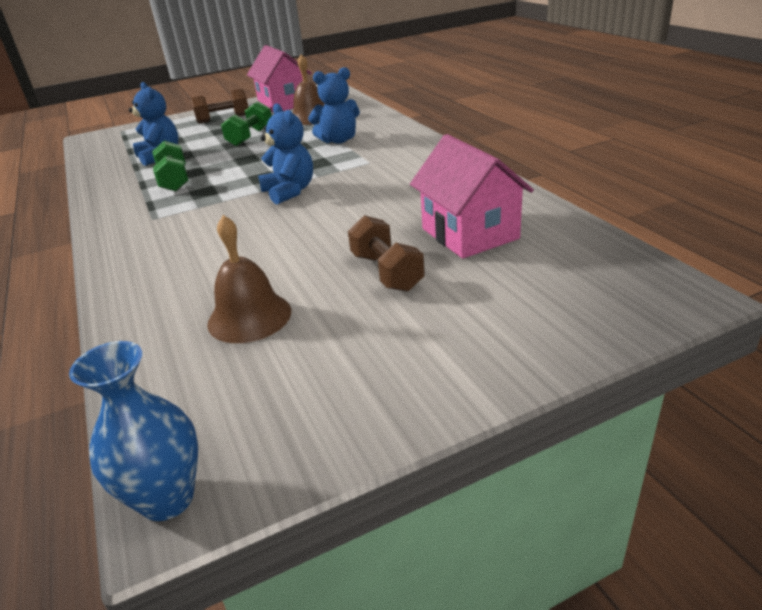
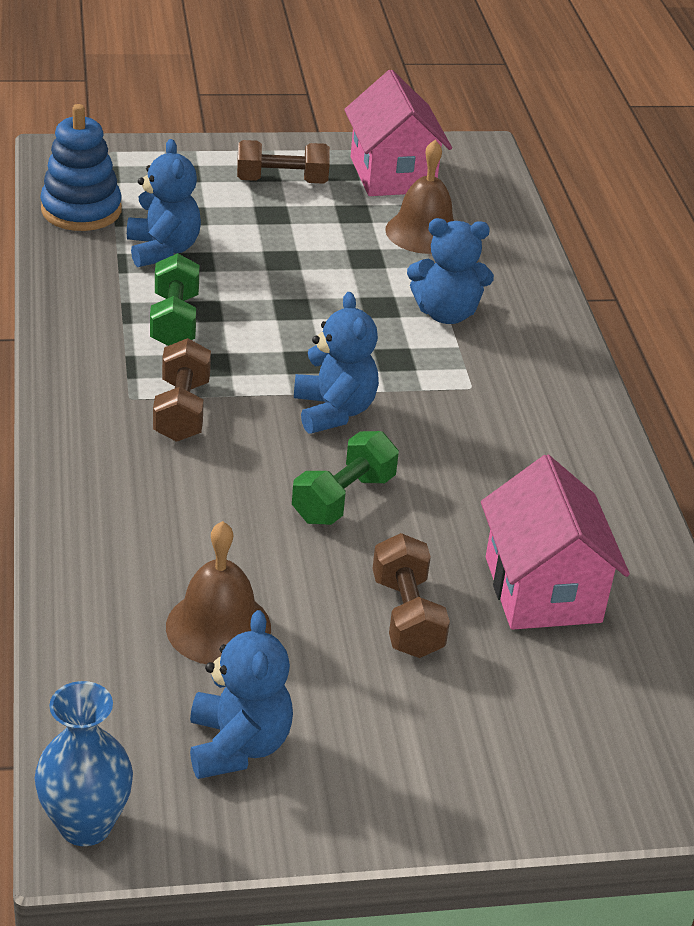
camera: 10 degrees right, 5 degrees up
(106, 153) = (81, 210): none -> blue stacking toy
(189, 215) = (182, 410): none -> brown dumbbell
(250, 137) = (313, 251): green dumbbell -> green dumbbell (343, 498)
(291, 389) = (238, 745): none -> blue teddy bear

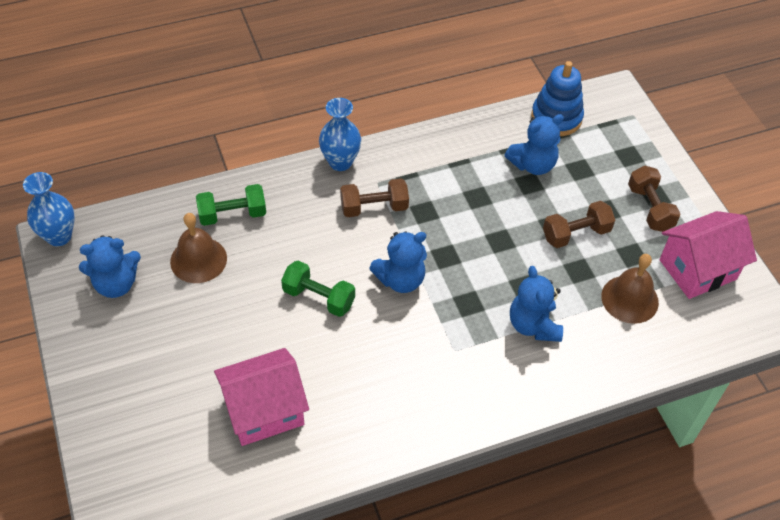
camera: 80 degrees right, 15 degrees up
(67, 428) = (340, 162): none -> blue vase
(174, 321) = (460, 186): green dumbbell -> green dumbbell (232, 214)
(407, 616) = (225, 343): brown dumbbell -> brown dumbbell (576, 234)

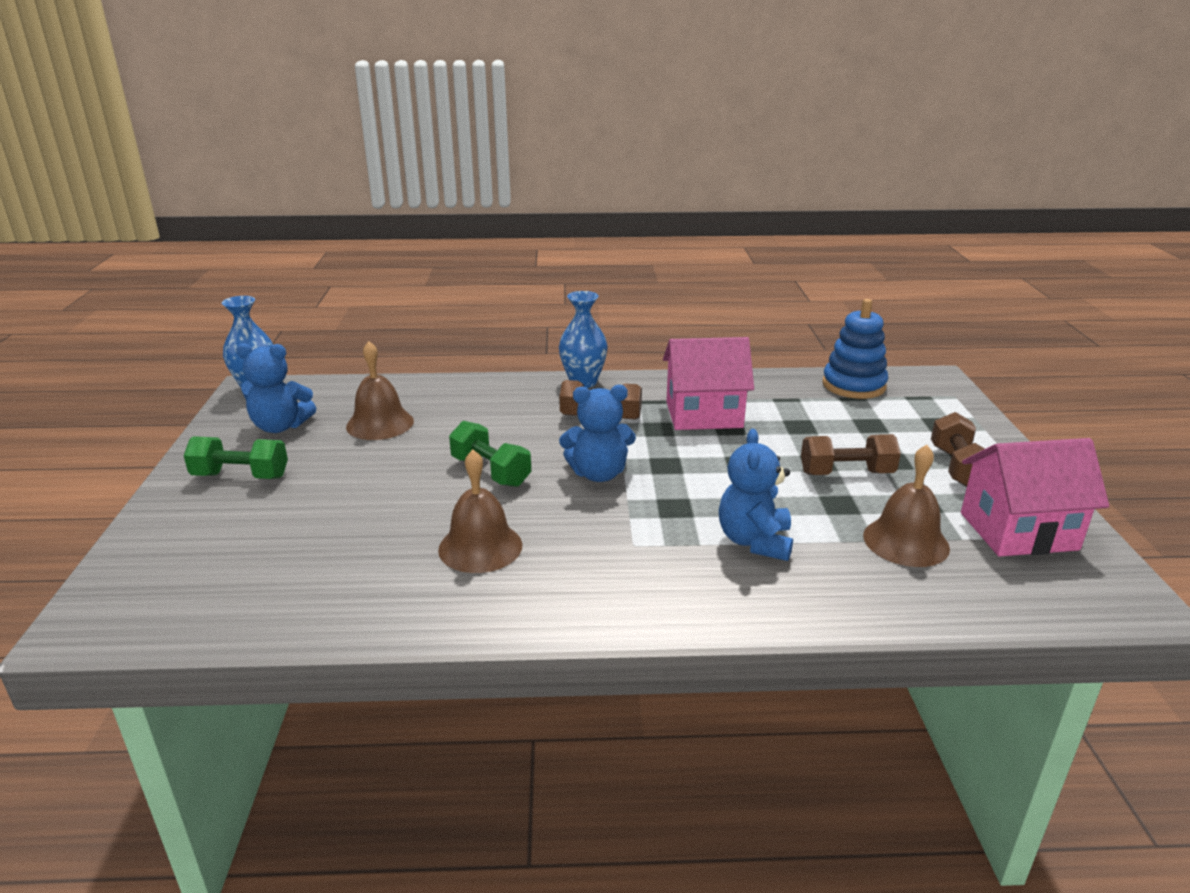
camera: 20 degrees right, 25 degrees down
(232, 214) = (441, 399): green dumbbell -> green dumbbell (241, 476)
(264, 411) = (354, 552): pink house -> pink house (704, 415)
(350, 381) = (480, 547): none -> brown bell
(533, 165) = (810, 413): blue teddy bear -> none

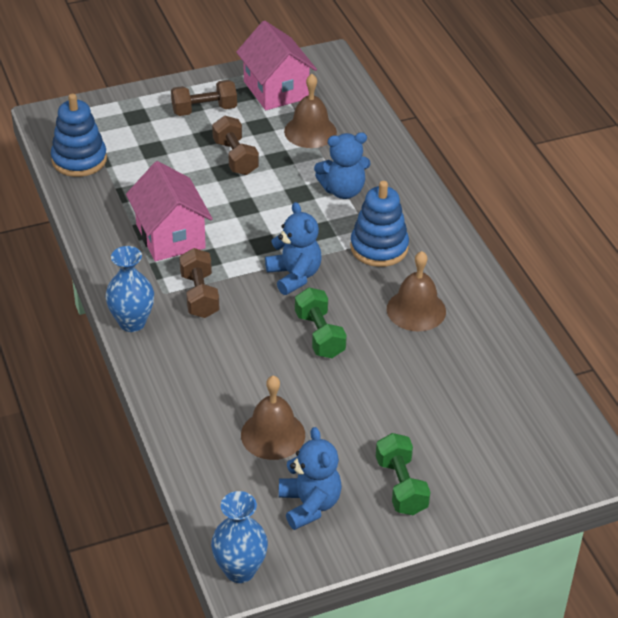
camera: 110 degrees left, 15 degrees up
(490, 472) = (319, 335): green dumbbell -> green dumbbell turned 45 degrees counterclockwise
(618, 545) = (379, 247): none -> blue stacking toy

